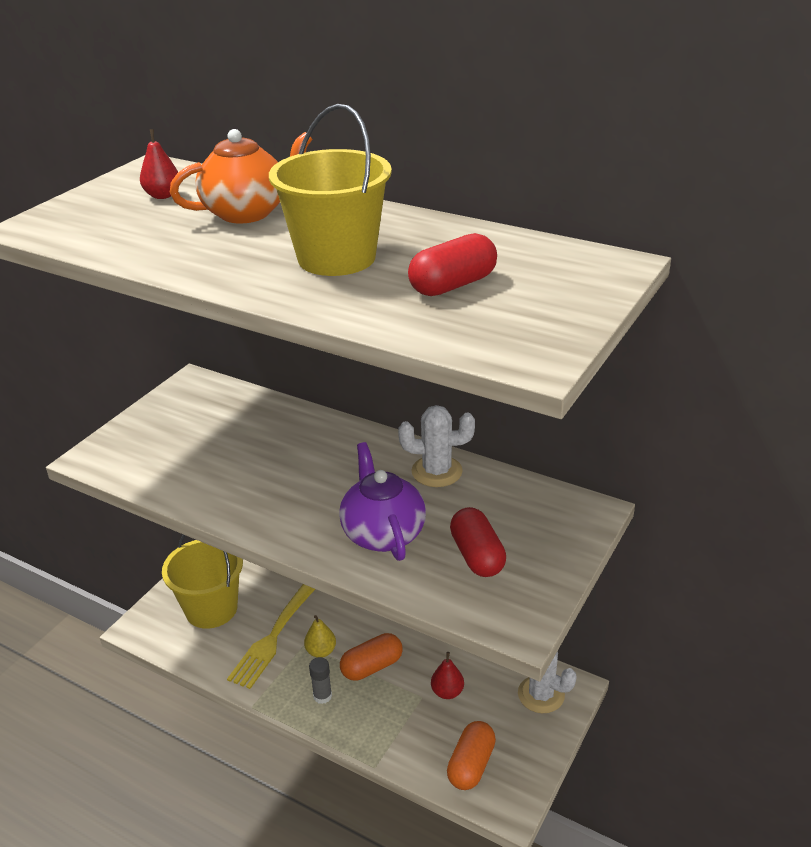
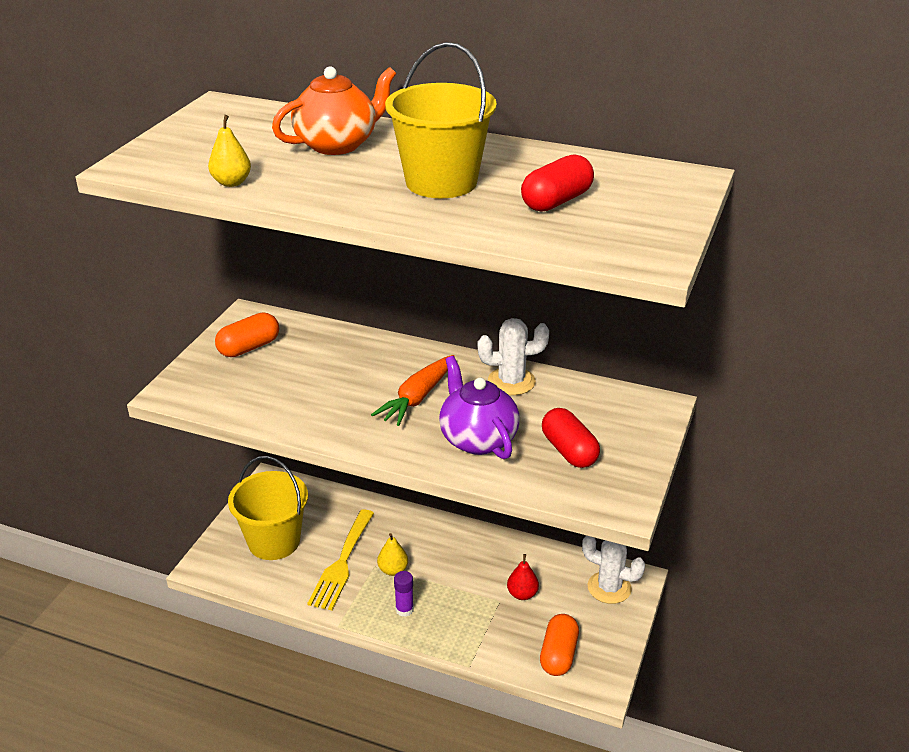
camera: 10 degrees left, 0 degrees up
(120, 249) = (231, 182): none -> yellow pear
(163, 195) = (246, 131): red pear -> none
(322, 696) = (404, 609): grey glue stick -> purple glue stick
(333, 482) = (417, 398): none -> orange carrot
(372, 667) = (445, 579): orange capsule -> orange capsule (249, 347)

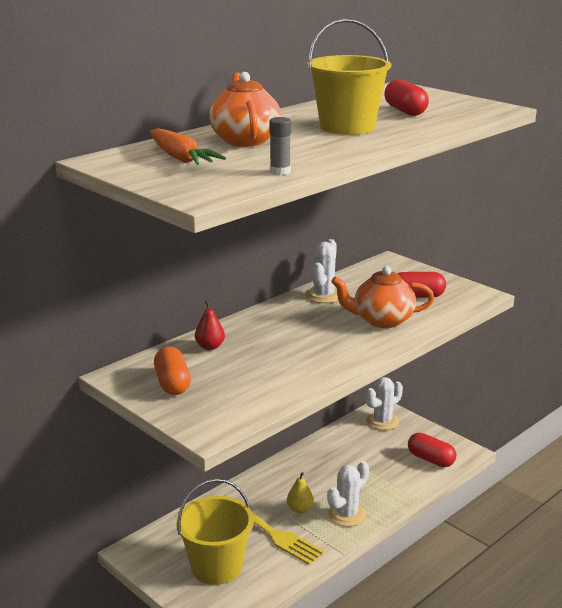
camera: 65 degrees left, 10 degrees down
(231, 182) = (280, 171): yellow pear -> grey glue stick
(404, 609) = (347, 515): purple glue stick -> white cactus
(417, 398) = (314, 330): orange carrot -> orange carrot (181, 158)
(477, 439) = (381, 320): purple teapot -> orange teapot
(522, 594) = (365, 457): red pear -> red pear (210, 347)
(558, 654) = (430, 459): orange capsule -> red capsule

